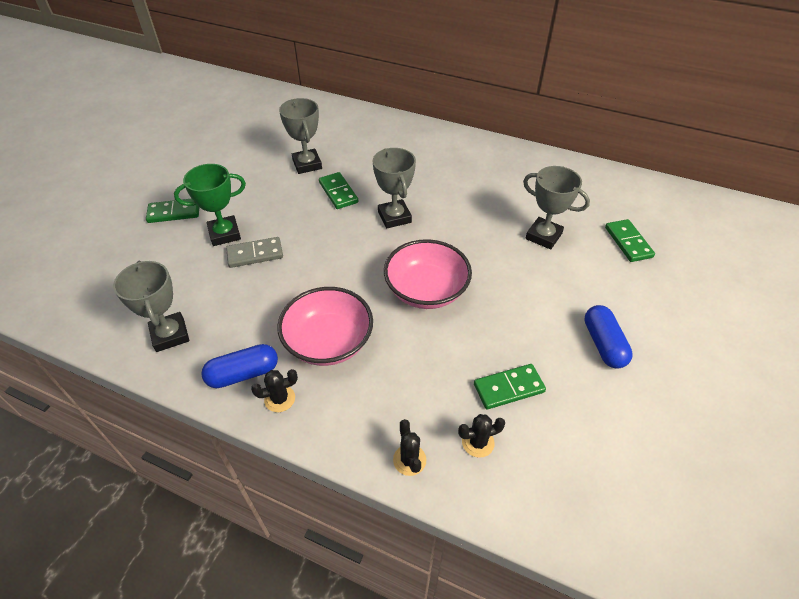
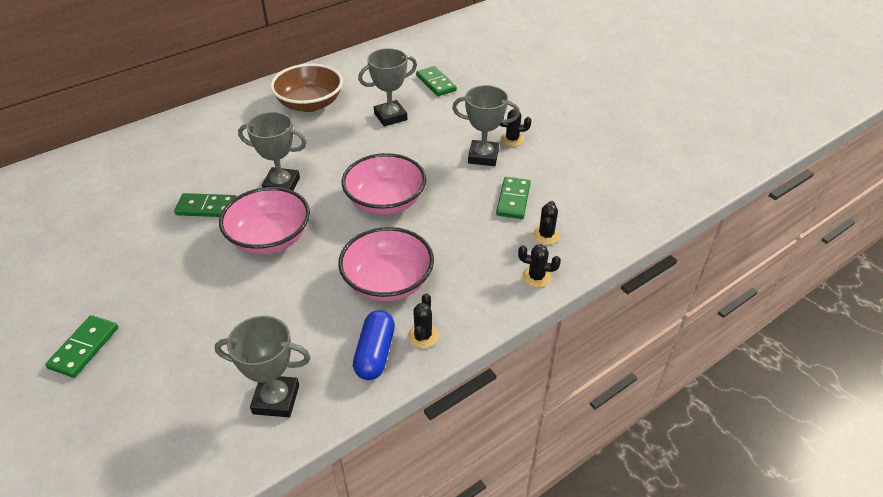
camera: 60 degrees left, 5 degrees down
(224, 234) = (171, 313): green trophy -> none
(255, 254) = (228, 297): grey domino -> none
(307, 164) = (137, 214): grey trophy -> grey trophy (483, 156)
(330, 243) = (270, 238): none -> pink bowl
(508, 179) = (310, 104): none -> brown bowl
(603, 344) = (512, 139): blue capsule -> black cactus
(628, 242) = (436, 83): green domino -> green domino turned 45 degrees clockwise

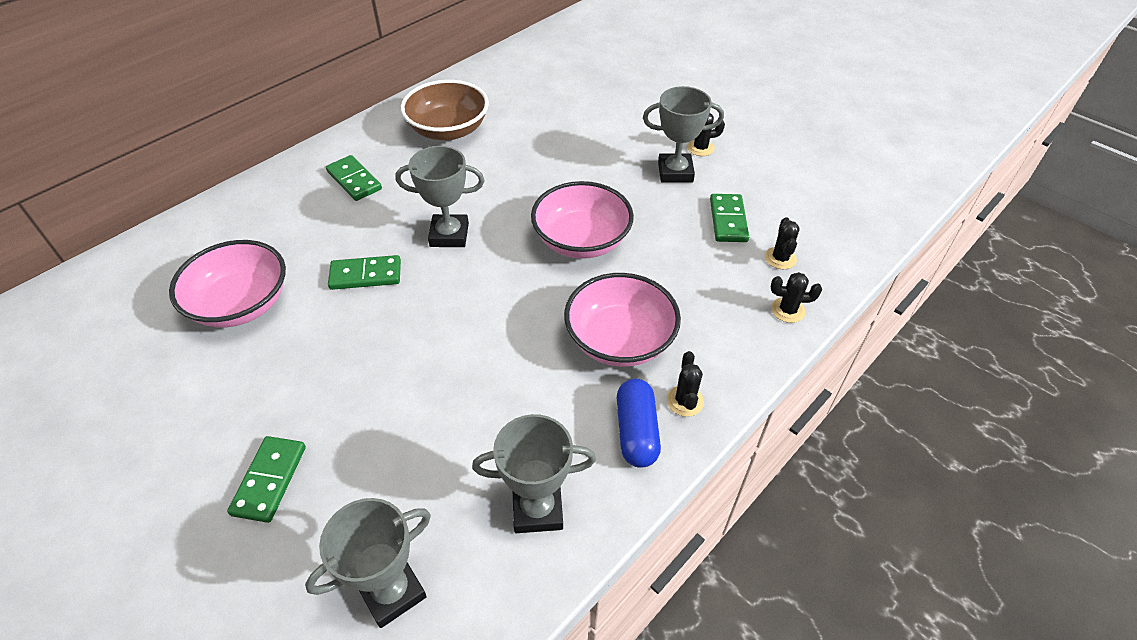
camera: 10 degrees left, 5 degrees up
(270, 238) = (458, 304): pink bowl -> pink bowl (241, 304)
(390, 117) = (550, 136): grey trophy -> grey trophy (392, 591)
(436, 83) = (589, 90): green domino -> green domino (354, 180)

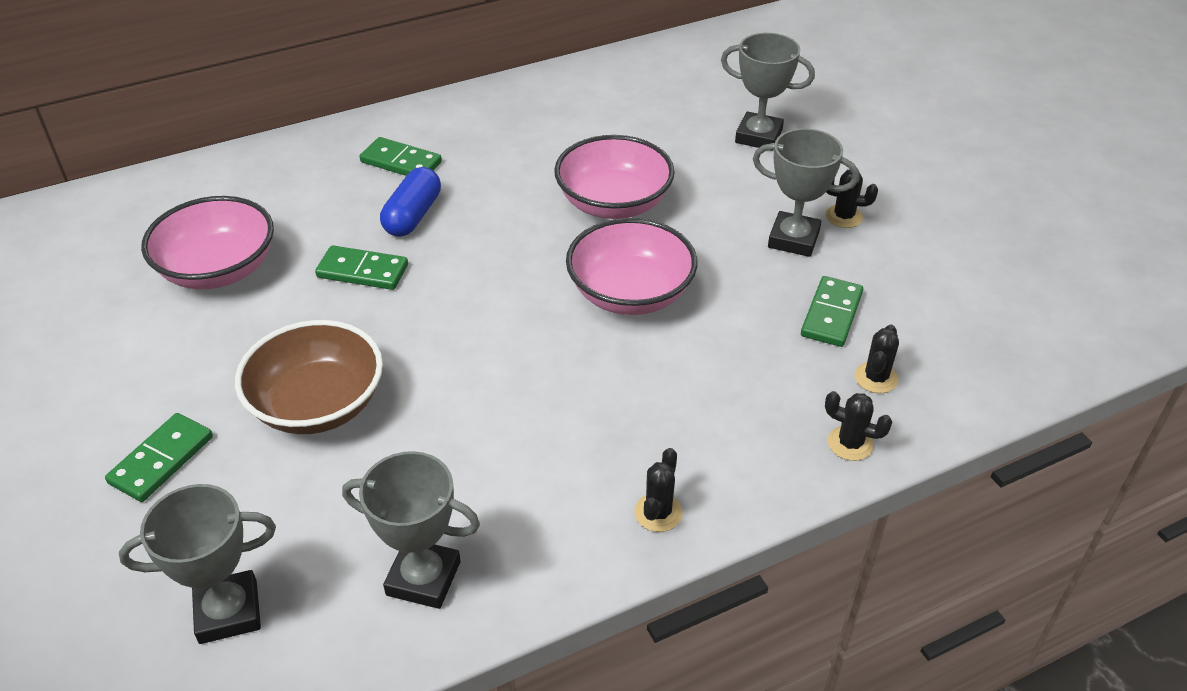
camera: 20 degrees right, 5 degrees down
(354, 180) = (401, 162): green domino -> green domino turned 45 degrees counterclockwise
(448, 130) = (537, 127): brown bowl -> brown bowl (318, 404)
(449, 235) = (477, 249): grey trophy -> grey trophy (758, 136)
(620, 340) = (616, 421): pink bowl -> pink bowl (613, 203)
(636, 432) = (581, 529): blue capsule -> blue capsule (413, 216)

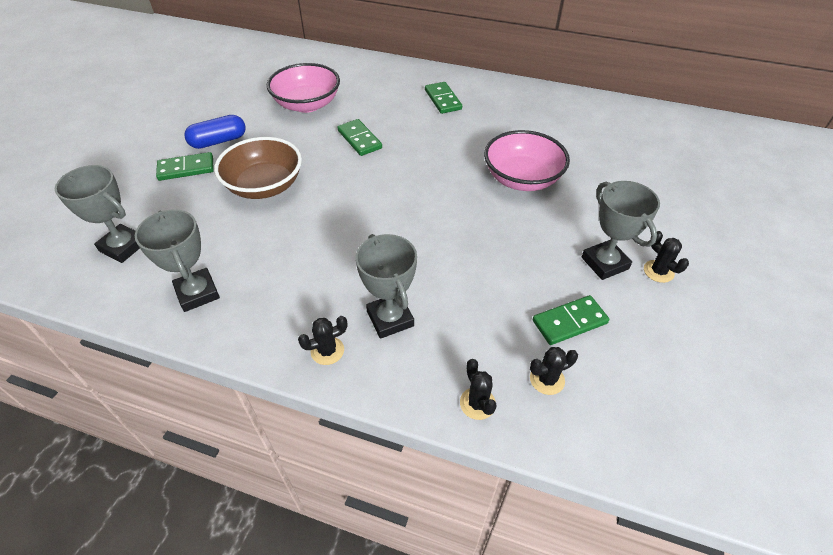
camera: 45 degrees right, 5 degrees up
(413, 216) = (414, 127): blue capsule -> blue capsule (218, 141)
(630, 293) = (467, 230): pink bowl -> none
(758, 136) = (662, 192): grey trophy -> grey trophy (390, 319)

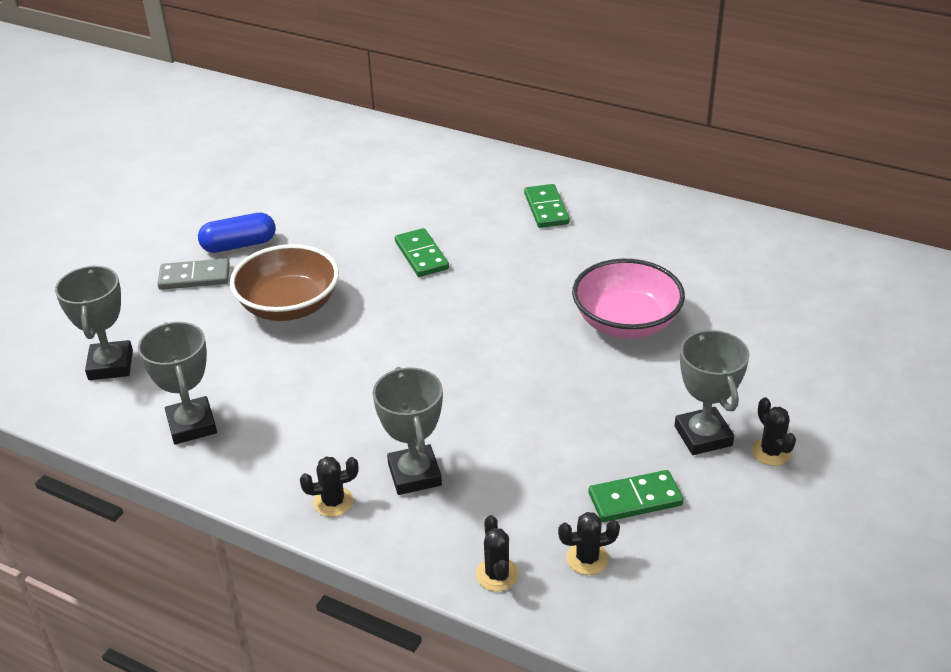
camera: 10 degrees right, 10 degrees down
(123, 247) = (110, 365): grey trophy -> grey trophy turned 45 degrees clockwise
(186, 168) = (194, 277): green domino -> grey domino
(307, 104) = (361, 203): pink bowl -> none

